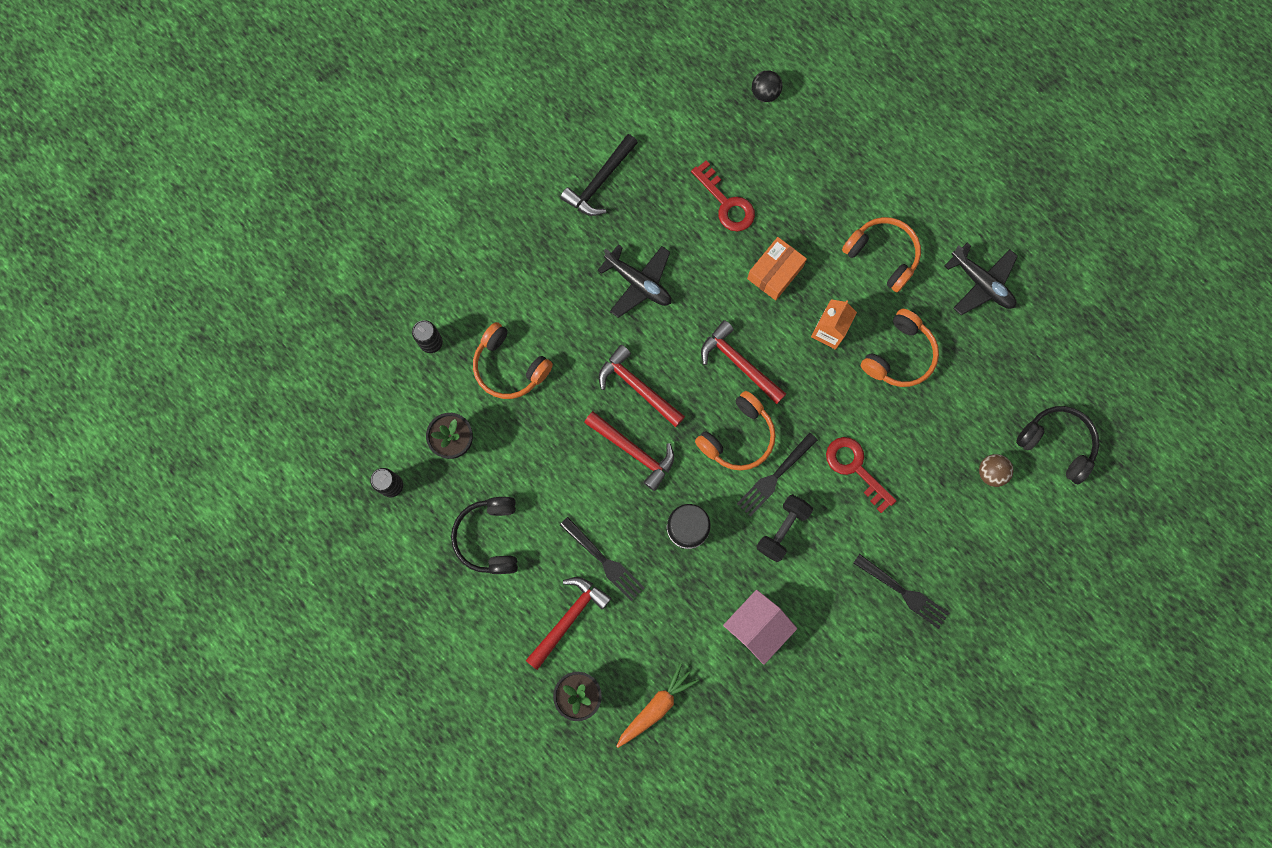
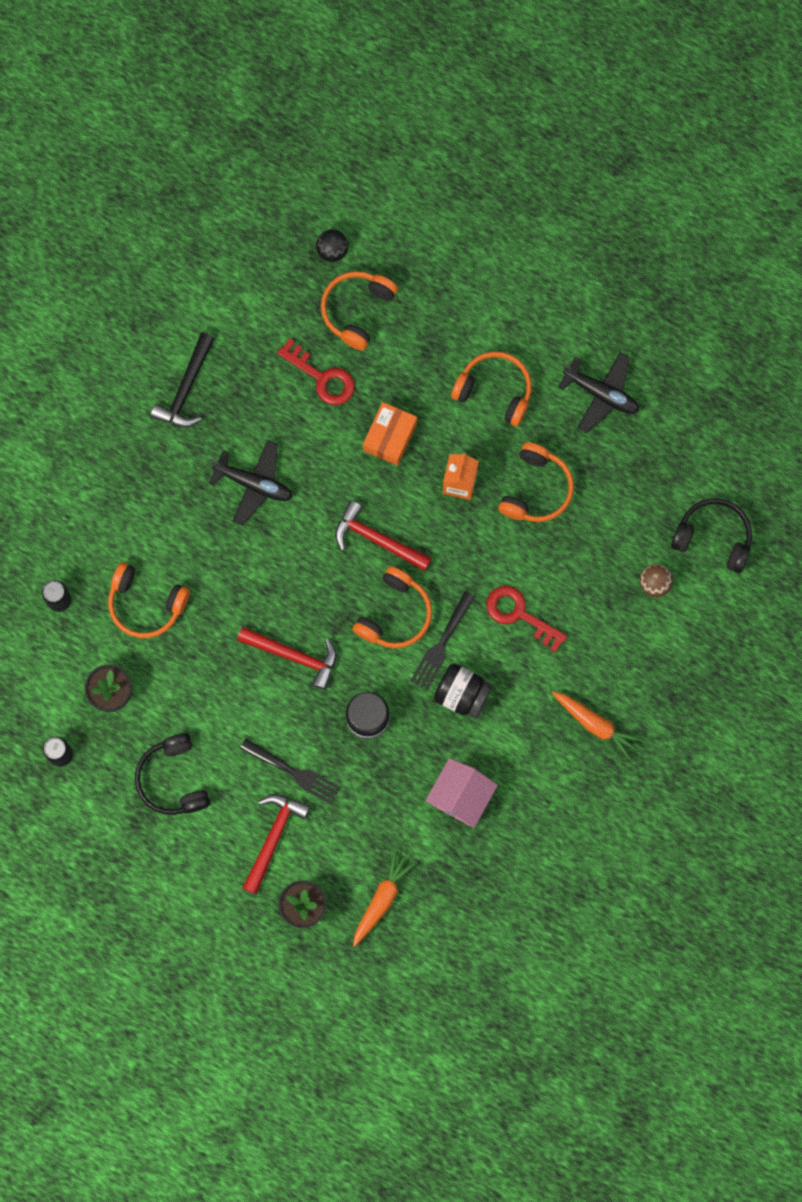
camera: 15 degrees left, 0 degrees up
(638, 387) = (281, 590): red hammer -> none
(774, 151) = (357, 310): none -> orange headphones
(782, 529) = (462, 694): black dumbbell -> black jar
(903, 592) = (595, 724): black fork -> orange carrot

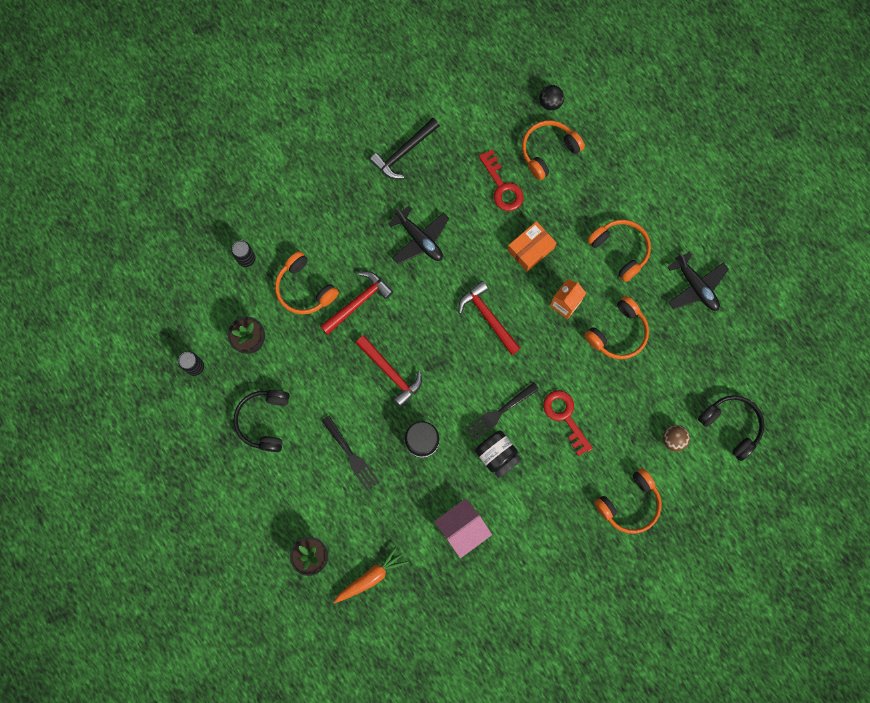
camera: 25 degrees right, 0 degrees up
(273, 837) = (315, 495): red hammer -> red hammer (358, 302)
(395, 614) = (476, 375): orange headphones -> orange headphones (629, 504)
(595, 724) = (584, 522): orange carrot -> none

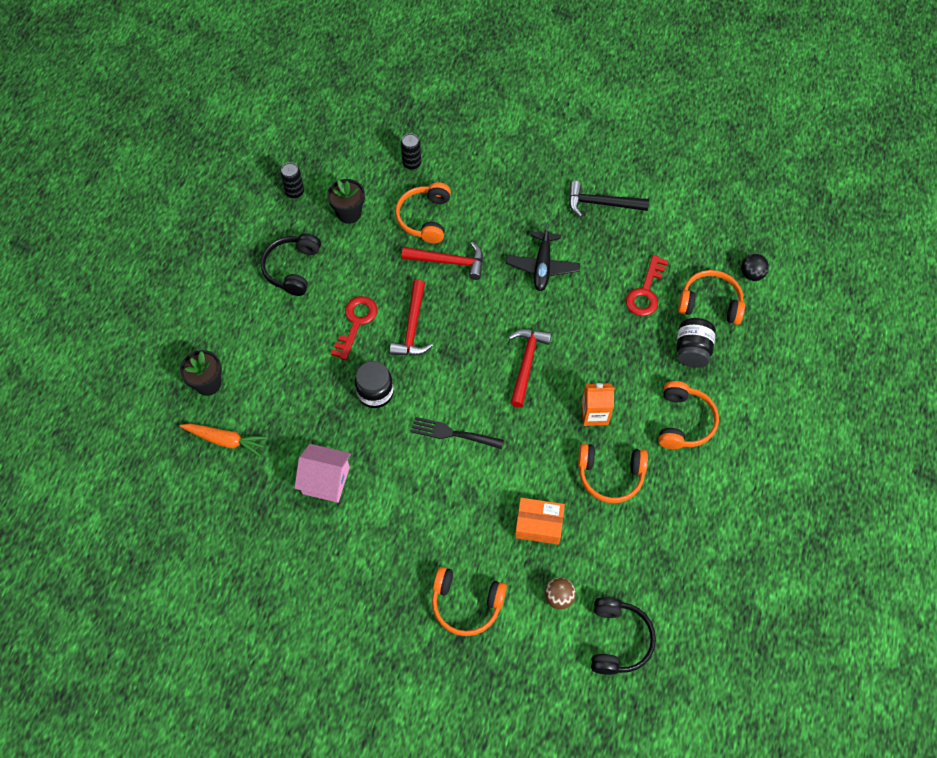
camera: 50 degrees right, 15 degrees down
(264, 421) = (292, 268): black headphones -> black headphones turned 45 degrees counterclockwise
(351, 455) = (317, 349): black fork -> none
(497, 455) = (414, 460): black jar -> black jar (692, 350)
(530, 249) = (615, 352): orange box -> orange box (539, 524)
(565, 417) = (496, 489): red key -> red key (356, 323)
(696, 286) = (714, 508): black plane -> none

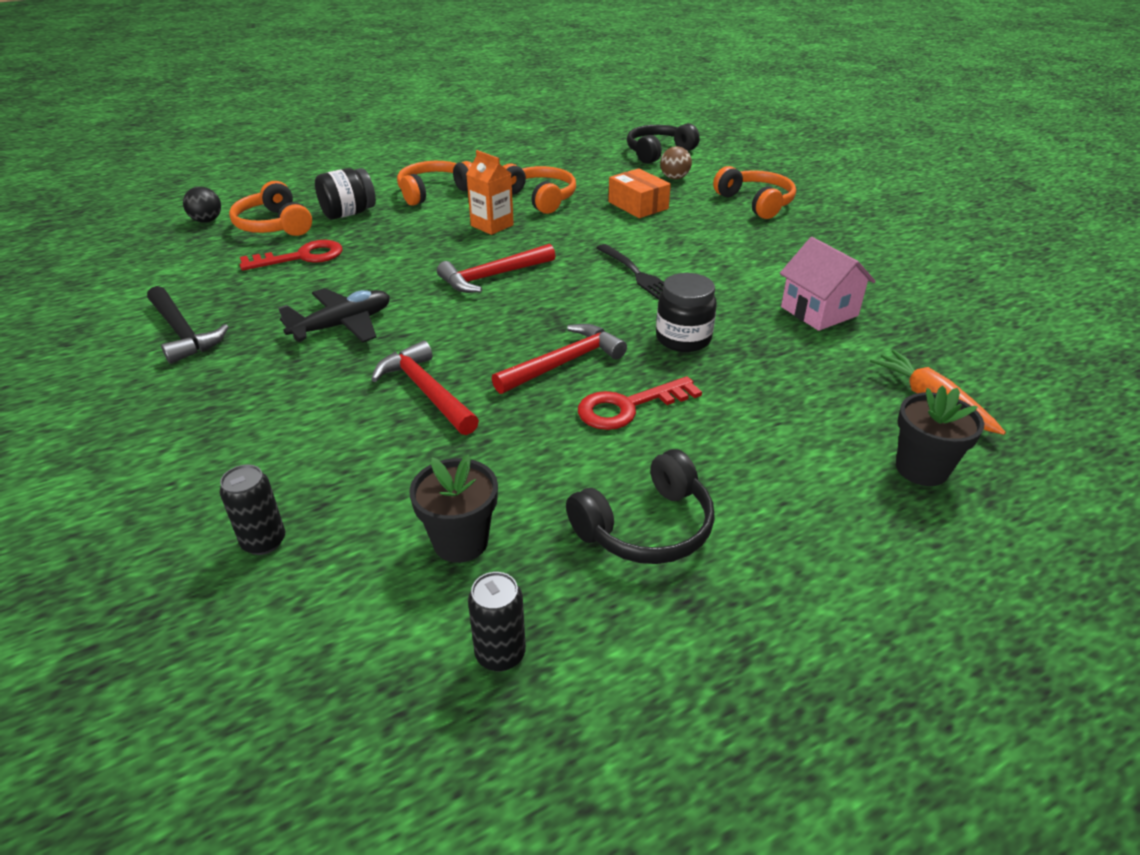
camera: 135 degrees left, 25 degrees down
(425, 218) = (373, 455): orange headphones -> none

